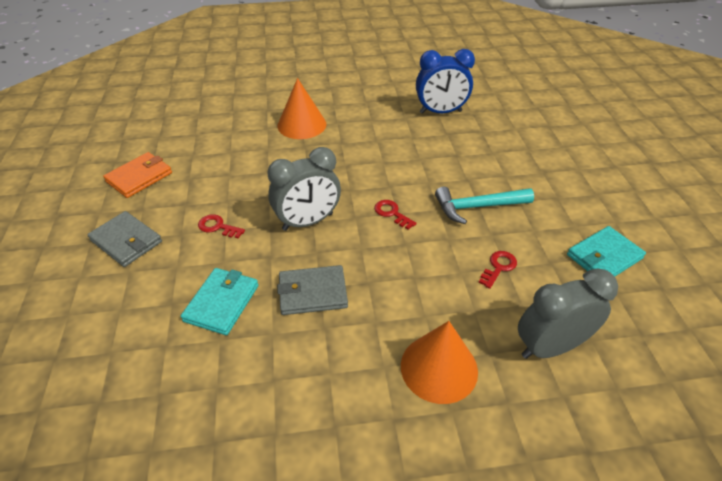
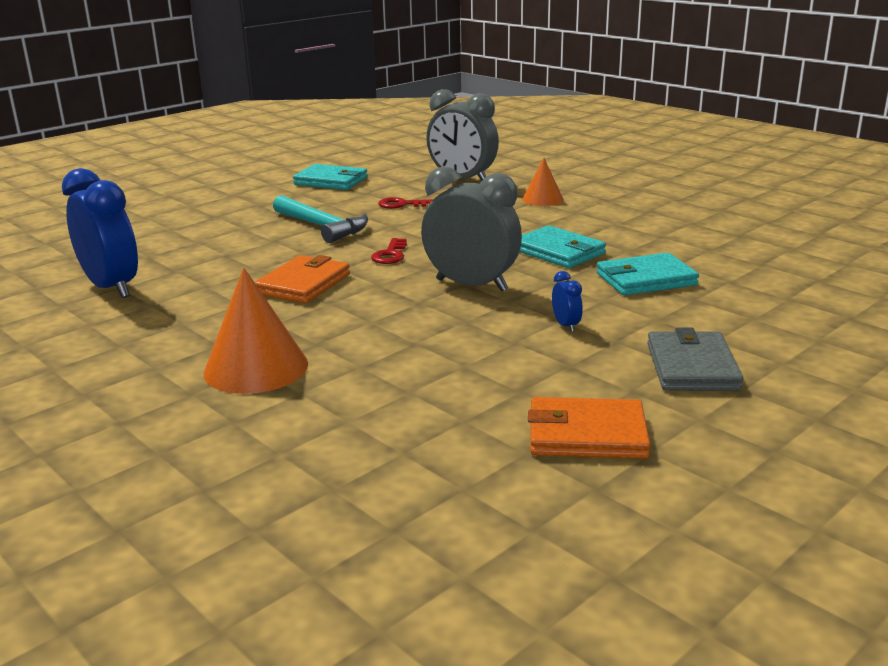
camera: 125 degrees left, 20 degrees down
(218, 227) = (566, 326): red key -> blue clock
(312, 292) = (558, 252): grey wallet -> turquoise wallet
(380, 165) = (303, 284): none -> orange wallet
(439, 368) = (542, 199): orange cone -> orange cone, size x0.60

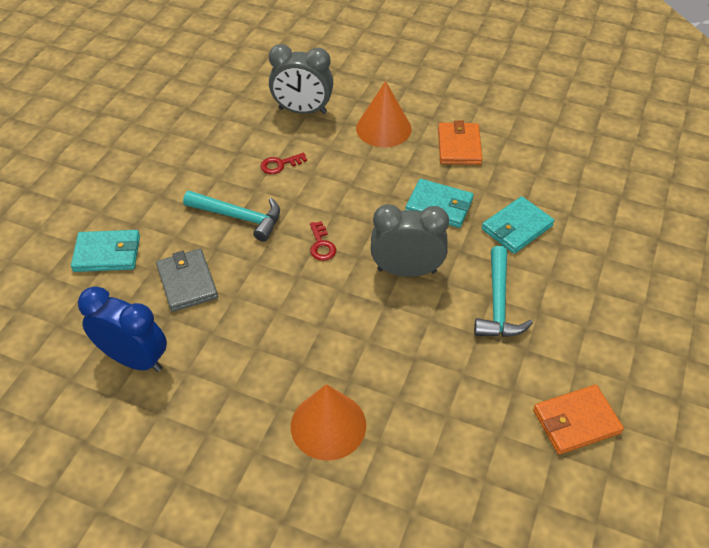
camera: 25 degrees left, 25 degrees up
(303, 284) = (284, 306): orange wallet -> orange wallet (459, 146)
(331, 181) = (194, 139): turquoise wallet -> turquoise wallet (107, 253)
(542, 199) = (383, 128): orange cone -> orange cone, size x1.68
(566, 326) = (498, 303): blue clock -> turquoise hammer
(692, 366) = (597, 327): grey wallet -> grey wallet (187, 282)

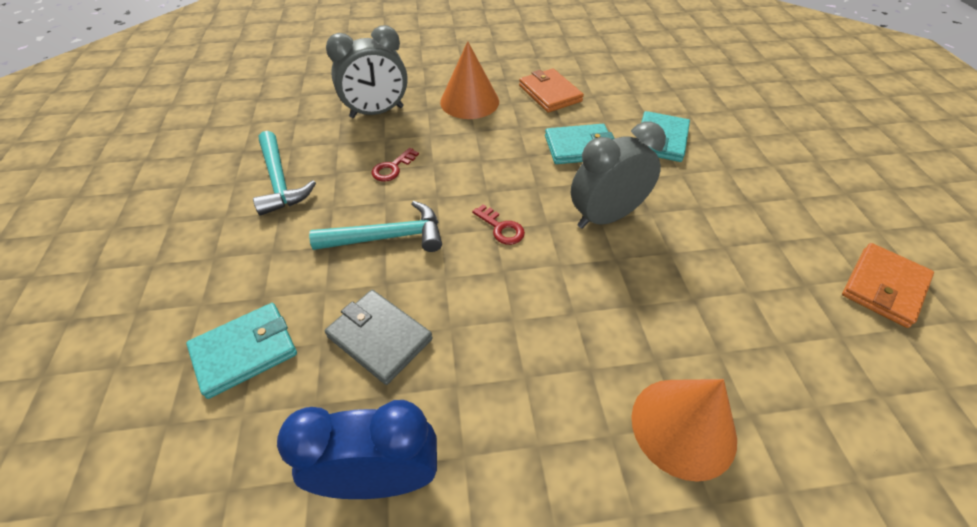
camera: 30 degrees left, 0 degrees up
(498, 303) = (712, 210): turquoise hammer -> turquoise hammer (280, 181)

